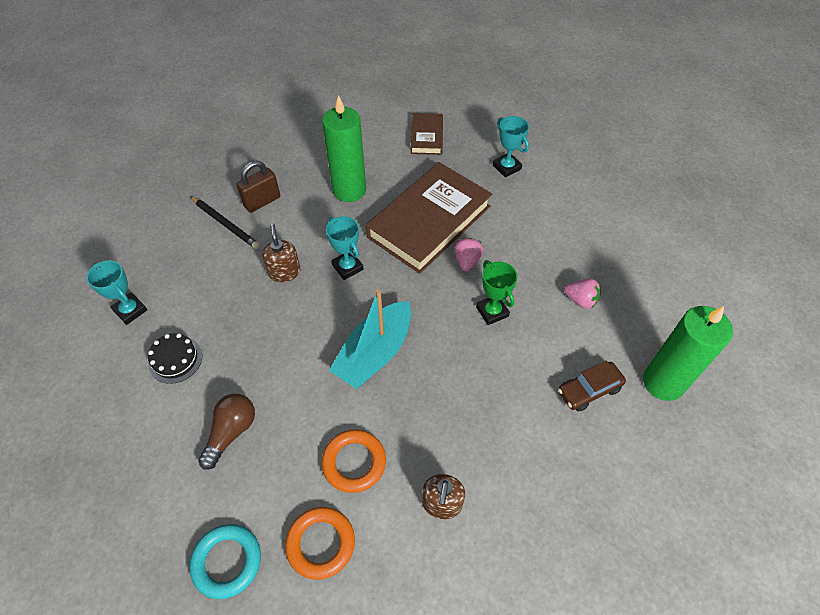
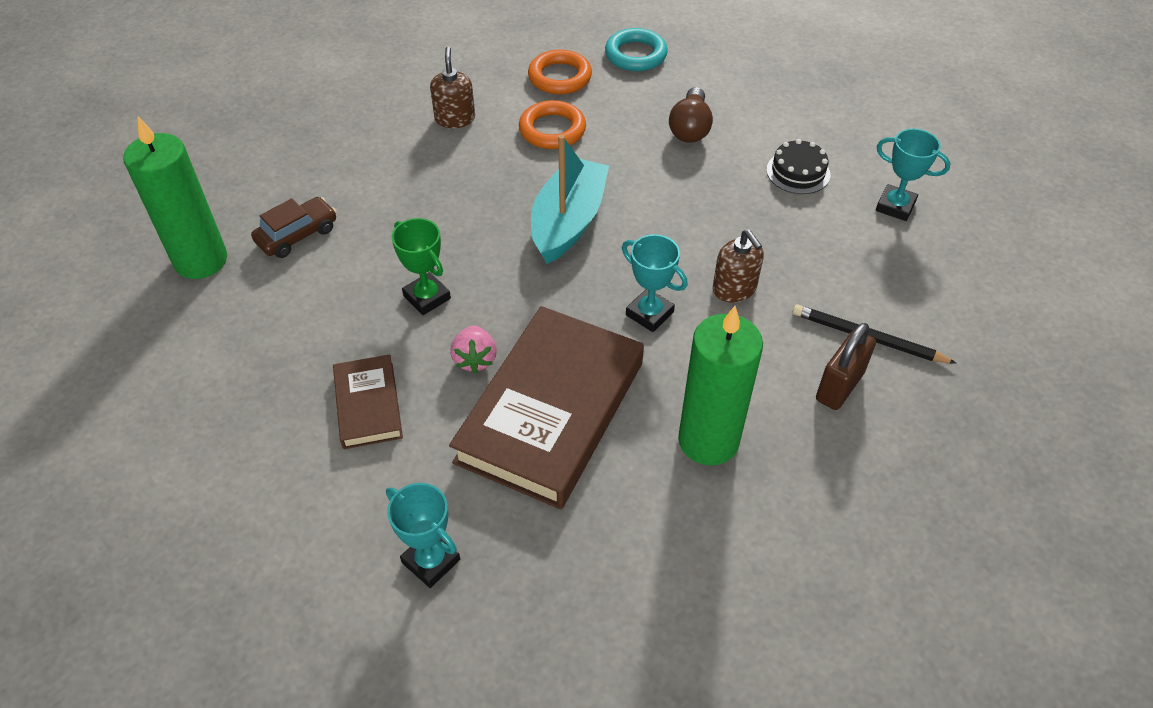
camera: 165 degrees right, 5 degrees down
(427, 137) = (611, 604): brown book -> brown book (368, 405)
(580, 300) = (299, 337): pink strawberry -> none

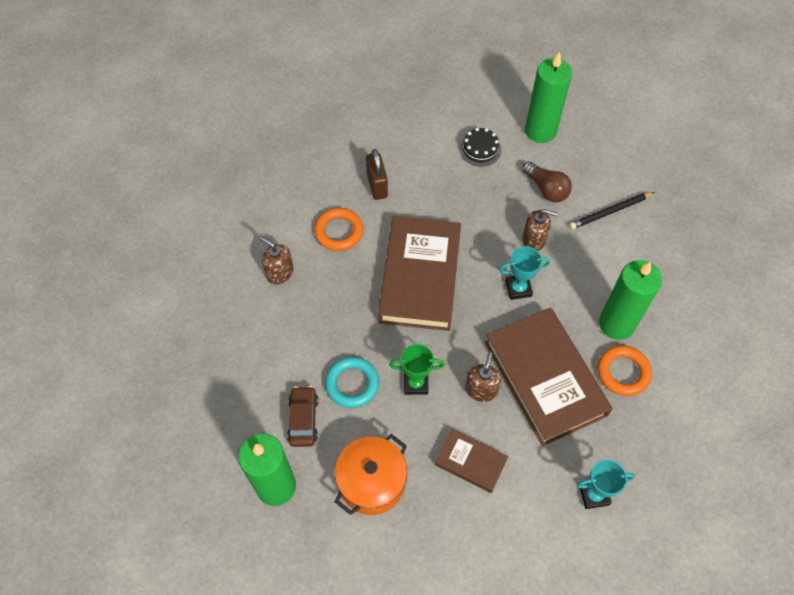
camera: 50 degrees left, 10 degrees up
(267, 333) = (372, 482): none -> orange pot
(475, 359) = (481, 389): pink strawberry -> brown soap dispenser
(560, 77) = (296, 195): orange ring -> orange ring (623, 372)
(568, 222) = (420, 277): turquoise boat -> brown book
(635, 55) = (315, 146): turquoise ring -> turquoise ring (352, 384)
(690, 128) = (402, 168): brown light bulb -> brown light bulb (546, 189)
(839, 386) = (628, 246): brown padlock -> brown padlock (377, 185)
(895, 206) = (540, 131): turquoise trophy -> green candle

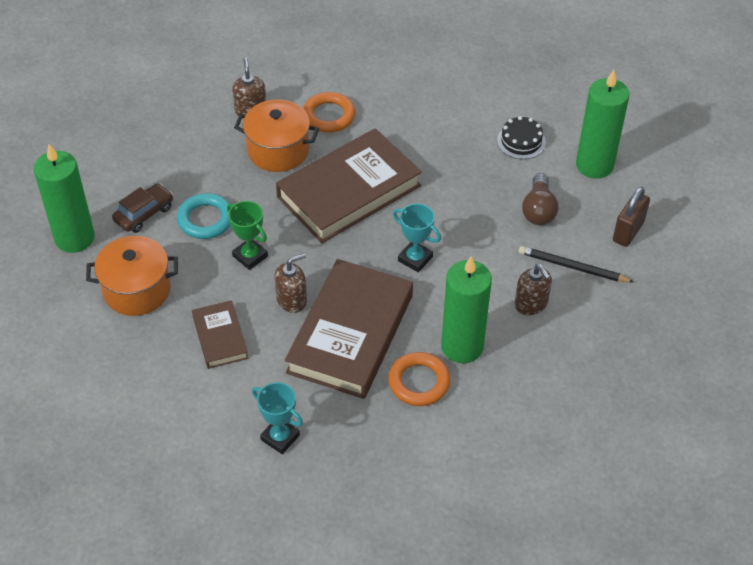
camera: 45 degrees right, 10 degrees down
(336, 287) = (278, 150): none -> orange pot
(377, 185) = (400, 106): brown padlock -> brown padlock (628, 231)
(534, 240) = (476, 236): brown soap dispenser -> brown soap dispenser (531, 304)

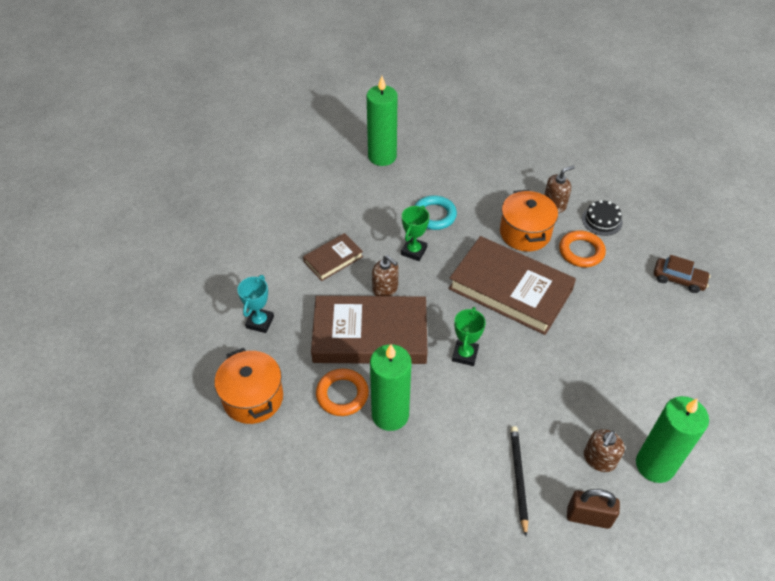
camera: 70 degrees right, 0 degrees up
(137, 290) = (354, 202): orange pot -> orange pot (253, 398)
(144, 214) = (421, 182): brown car -> brown car (678, 279)
(415, 259) = (465, 354): turquoise trophy -> green trophy
(521, 141) = (644, 395): black cake -> black cake (602, 220)
(531, 304) = (459, 455): brown soap dispenser -> brown soap dispenser (599, 459)
(538, 210) = (570, 432): brown light bulb -> none

